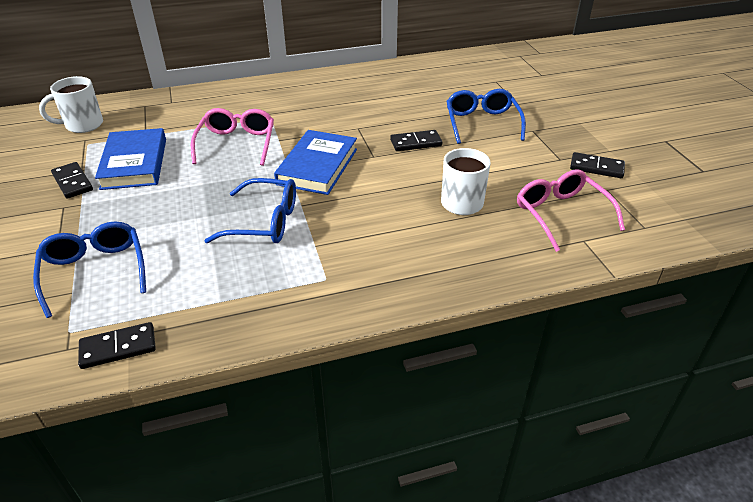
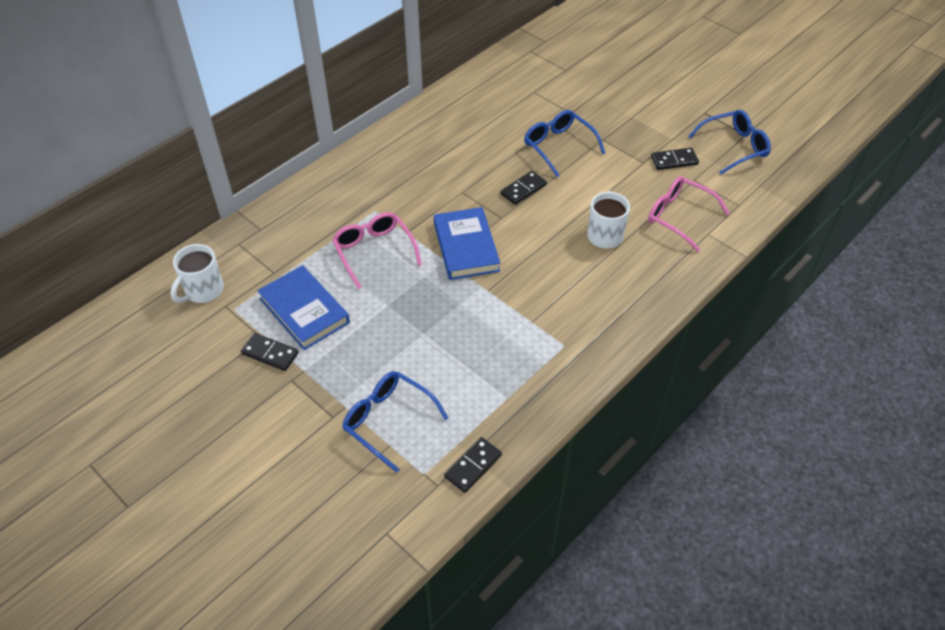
camera: 30 degrees left, 10 degrees up
(263, 222) = (474, 318): blue glasses -> blue glasses (733, 147)

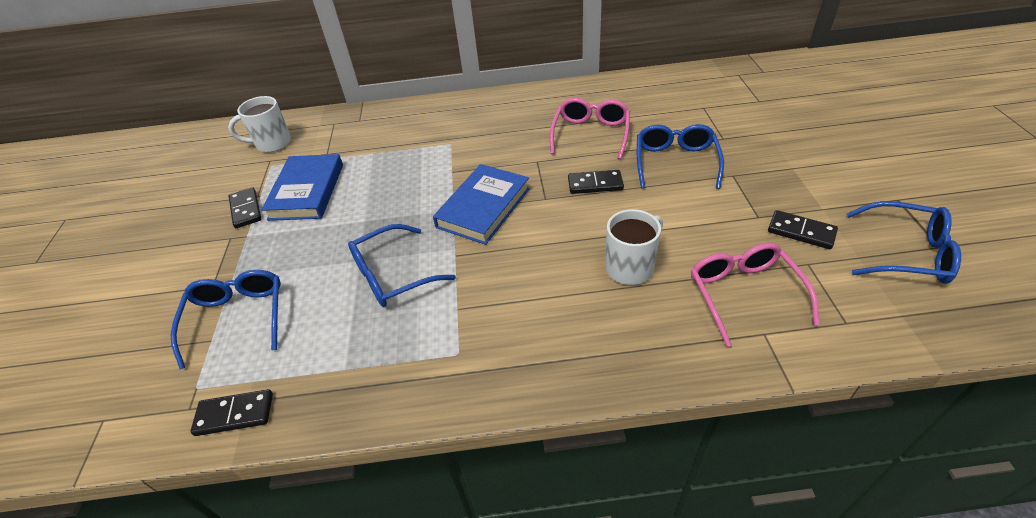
camera: 45 degrees right, 5 degrees down
(374, 252) = (409, 174): pink glasses -> pink glasses (590, 134)
(462, 327) = (393, 275): none -> blue glasses

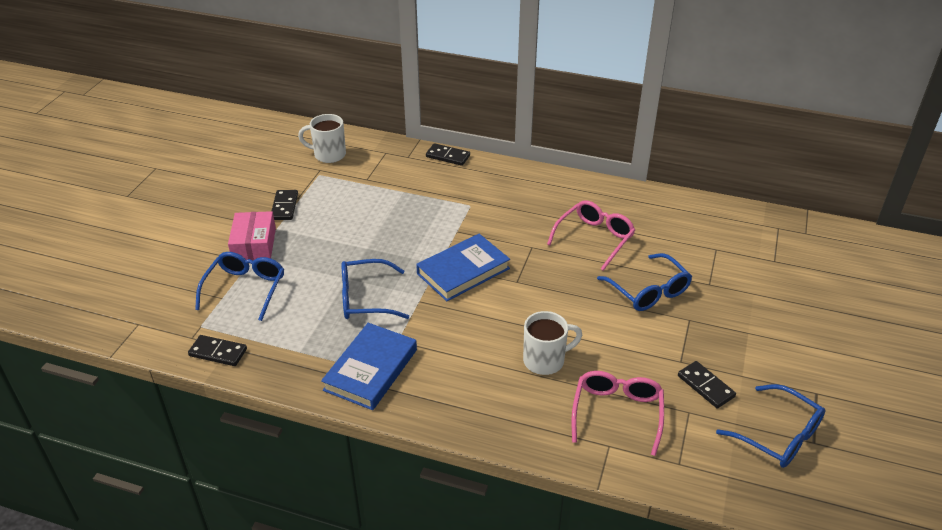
camera: 20 degrees right, 5 degrees down
(226, 262) = (254, 244): none -> pink box
(307, 191) = (336, 207): blue book -> blue book (370, 370)
(595, 184) = (566, 284): black domino -> black domino (448, 156)
(675, 163) = (648, 291): blue glasses -> blue glasses turned 120 degrees clockwise

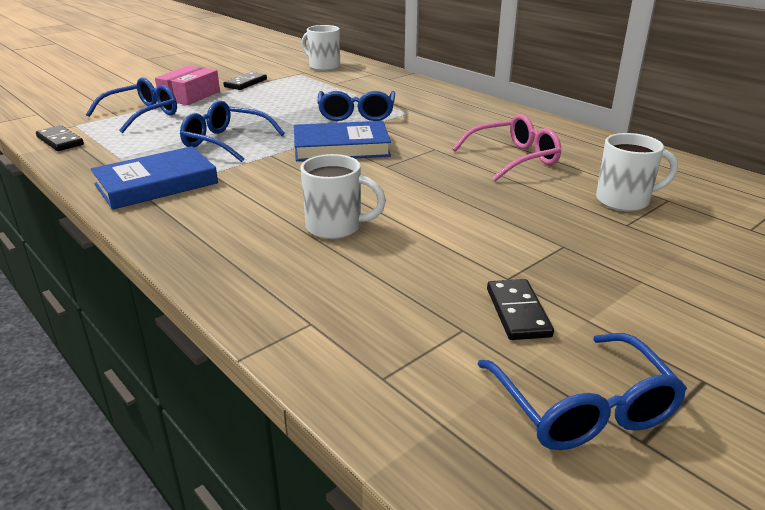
camera: 30 degrees right, 10 degrees down
(448, 156) = (426, 84): black domino -> none
(617, 414) = (360, 297): pink glasses -> none
(648, 291) = (534, 209): blue glasses -> blue glasses (356, 114)
(693, 260) = (624, 201): none -> white mug

